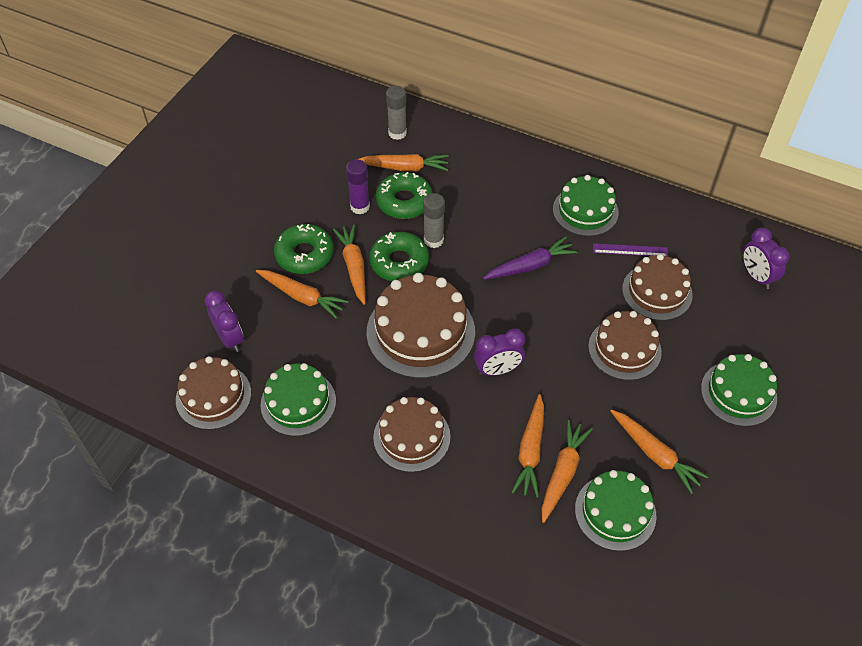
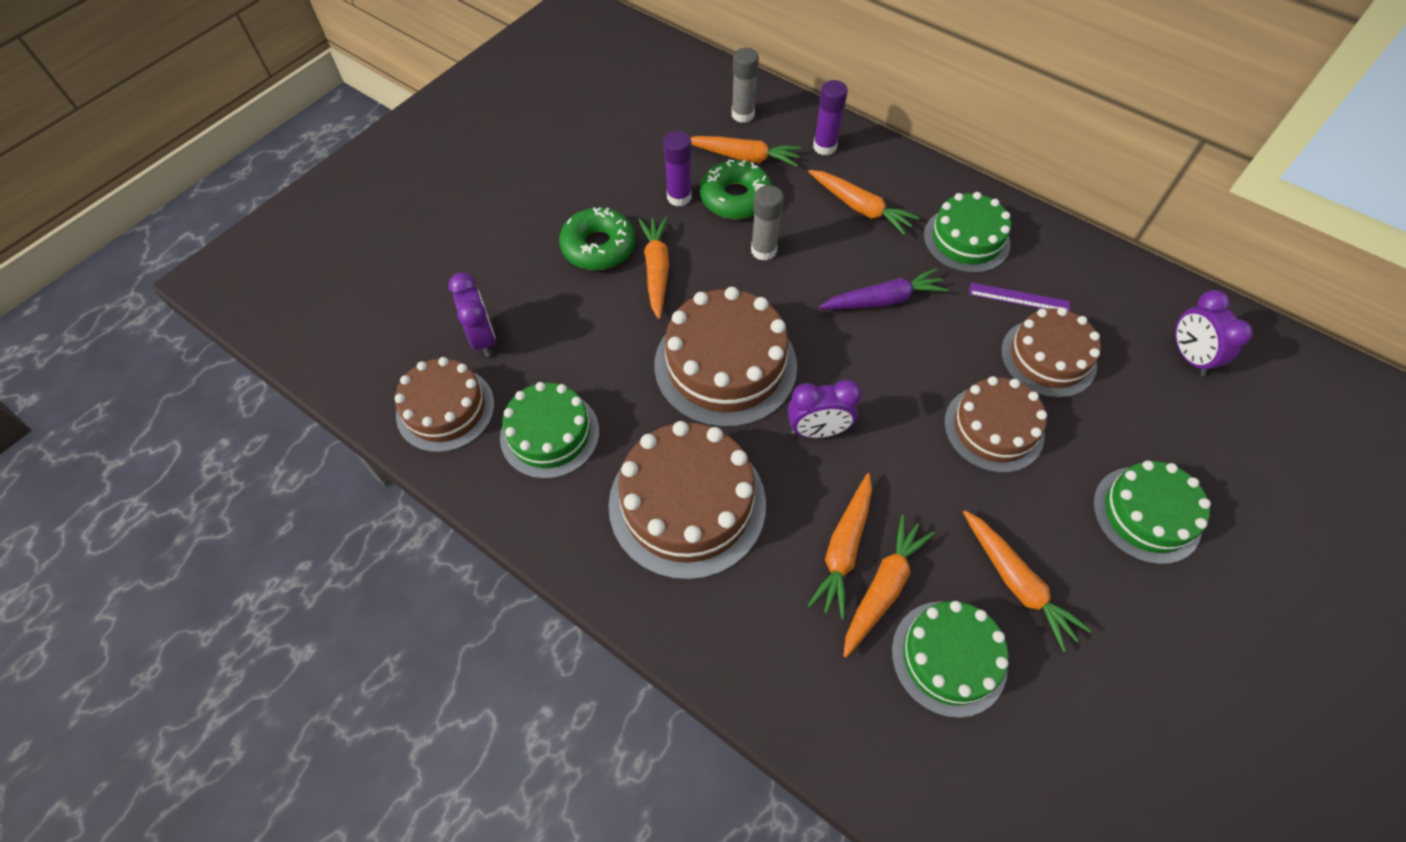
camera: 10 degrees right, 5 degrees up
(302, 297) = (584, 299): orange carrot -> orange carrot (860, 208)
(399, 262) = (715, 272): green donut -> none
(411, 437) = (687, 503): brown cake -> brown cake, size x1.52
(466, 151) = (824, 147): none -> purple glue stick

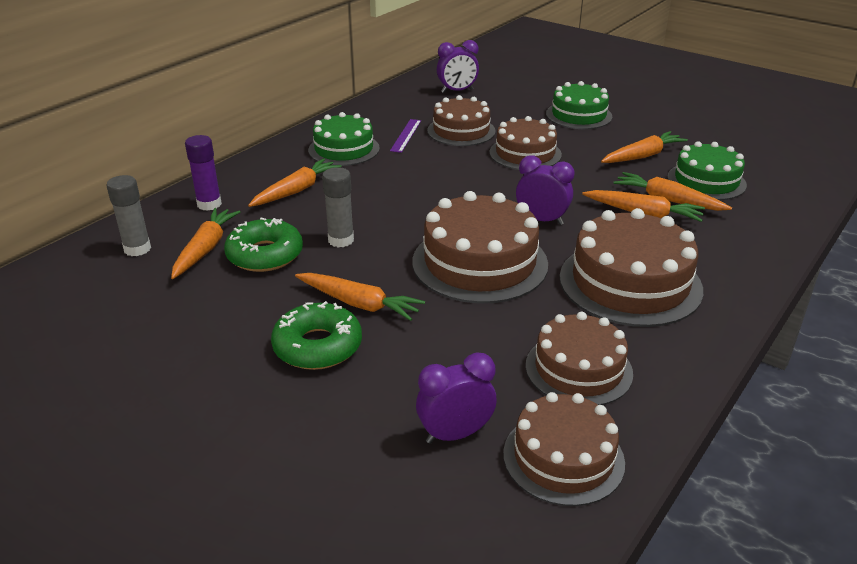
camera: 90 degrees left, 25 degrees down
(550, 434) = (578, 369): green cake -> brown cake
(656, 270) = (359, 304): orange carrot -> orange carrot turned 150 degrees counterclockwise
(679, 197) = (253, 290): purple glue stick -> none
(817, 431) = (541, 220): purple clock -> purple clock turned 60 degrees counterclockwise
(883, 300) = (405, 186): purple carrot -> none

